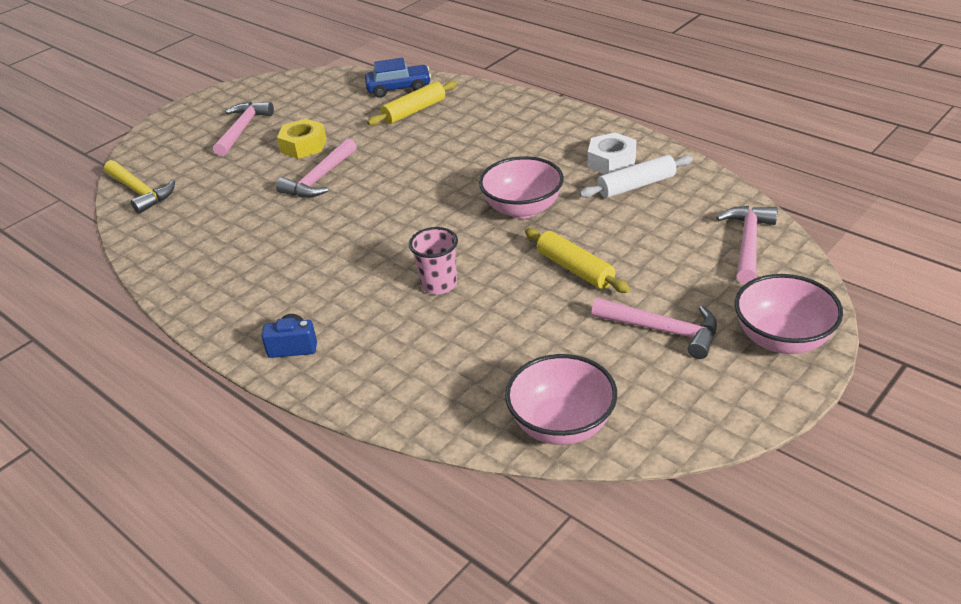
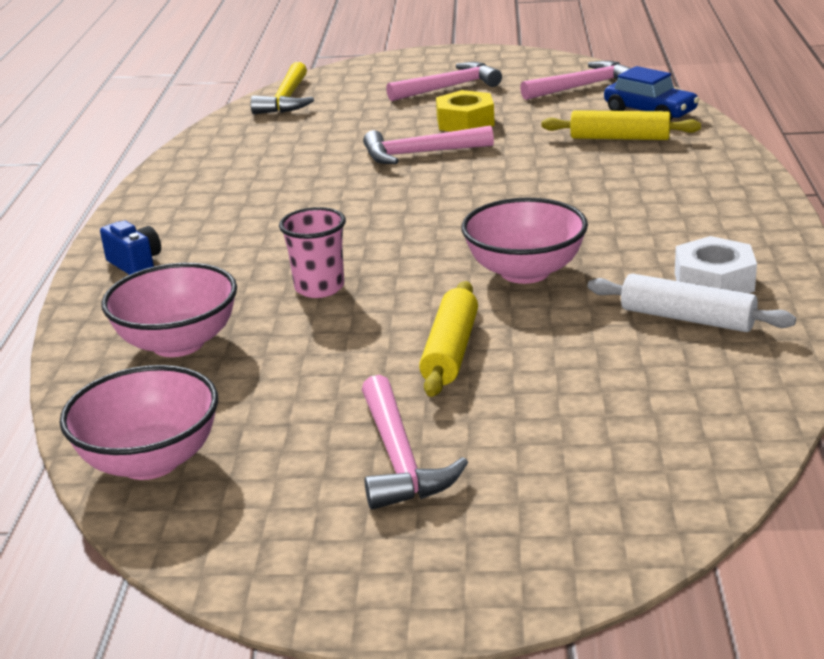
camera: 50 degrees right, 10 degrees down
(748, 243) = (679, 449): pink hammer -> pink hammer (582, 86)
(782, 339) = (490, 561): pink bowl -> pink bowl (178, 343)

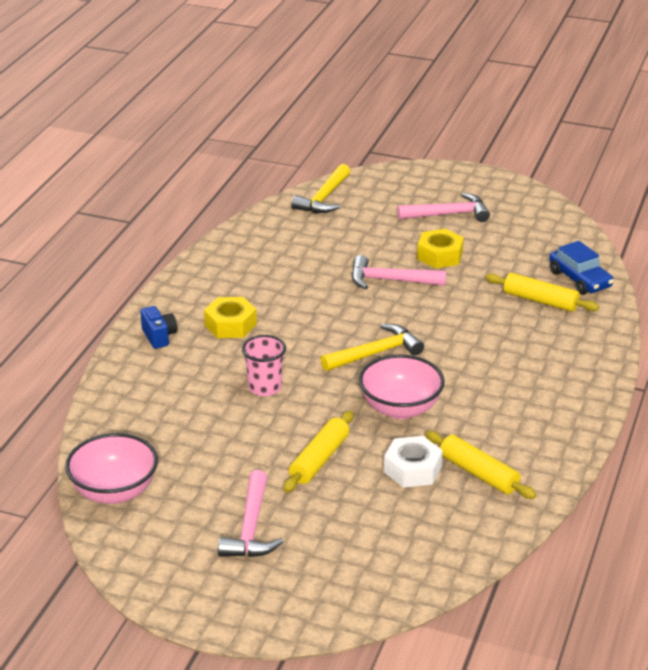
camera: 15 degrees right, 5 degrees up
(178, 343) = (161, 410): pink bowl -> none
(232, 233) = (230, 325): none -> yellow nut
(450, 223) = (375, 353): none -> yellow hammer
(582, 86) = (548, 238): pink hammer -> none
(687, 318) = (478, 473): white rolling pin -> yellow rolling pin
(714, 282) = (515, 449): white nut -> white nut (412, 469)

